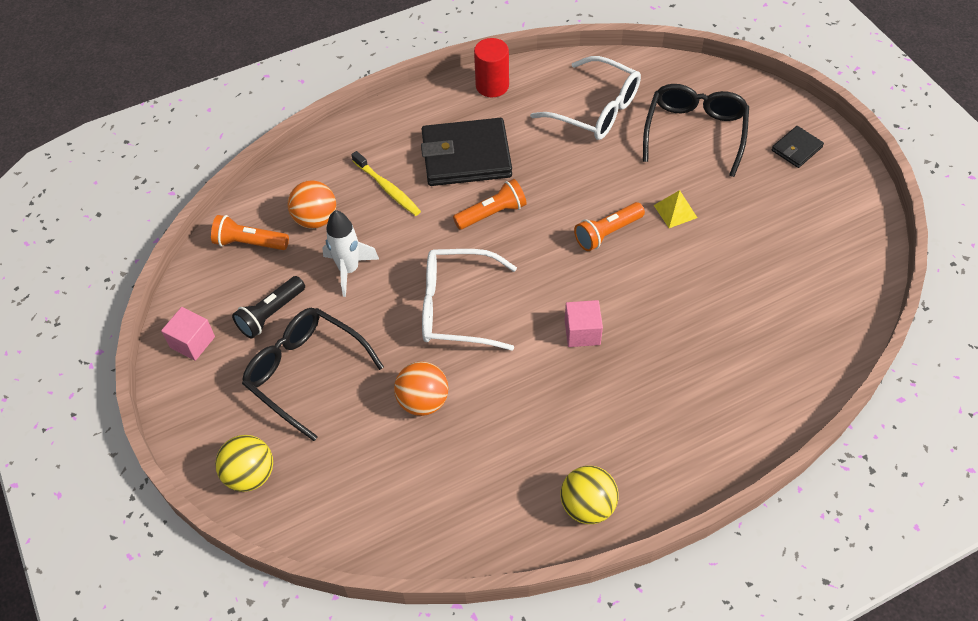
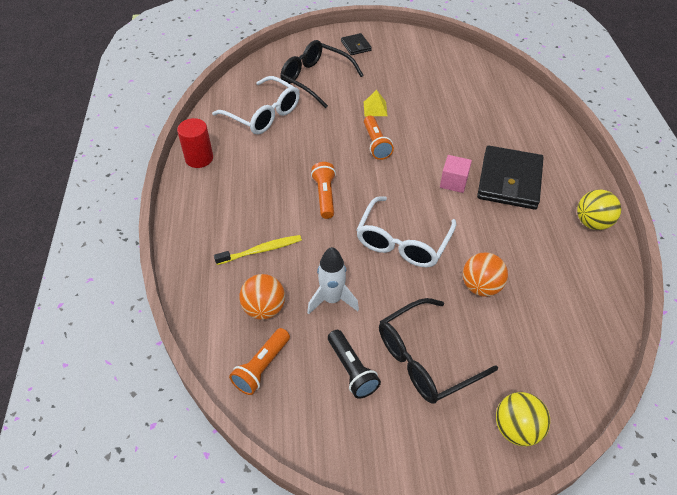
camera: 70 degrees left, 5 degrees down
(192, 342) = (355, 445): pink cube -> none
(466, 156) = (259, 194): black wallet -> black wallet (509, 181)
(596, 110) = (264, 114): white glasses -> white glasses turned 75 degrees clockwise

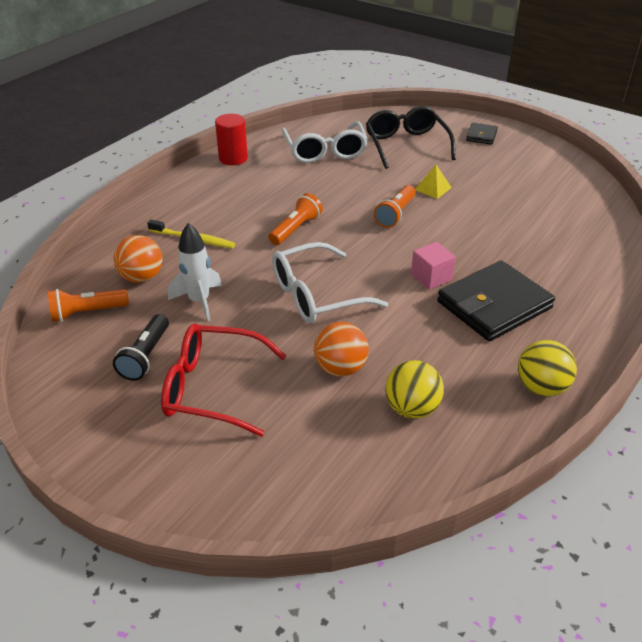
camera: 40 degrees right, 10 degrees down
(425, 359) = (212, 388): black glasses -> red glasses
(516, 429) = (215, 492): yellow ball -> yellow ball (411, 408)

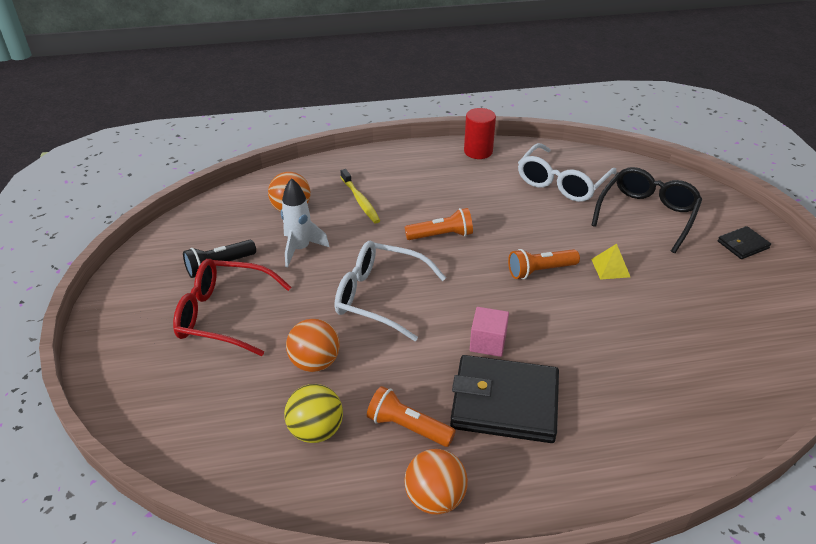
camera: 45 degrees right, 0 degrees up
(87, 313) = (230, 214): orange flashlight -> orange flashlight (407, 427)
(212, 388) = (223, 315): red glasses -> red glasses turned 45 degrees counterclockwise
(541, 387) = (435, 498): yellow ball -> orange ball

